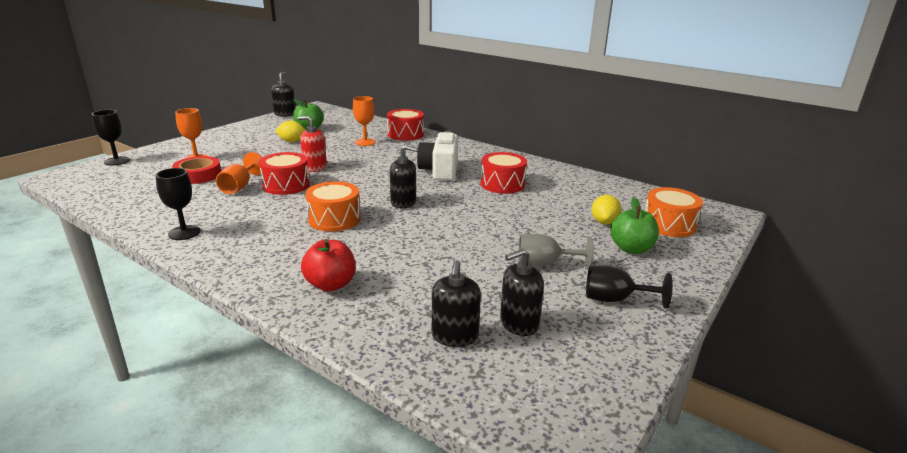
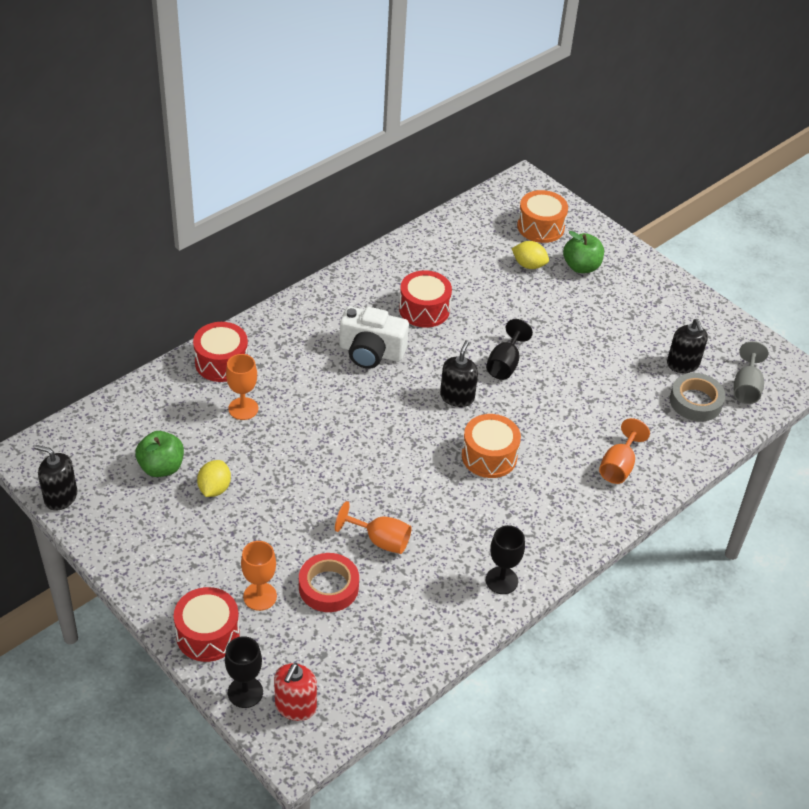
camera: 80 degrees left, 20 degrees up
(286, 185) = (385, 495): red drum -> red drum (208, 634)
(315, 167) = (330, 466): red soap dispenser -> red soap dispenser (295, 706)
(331, 284) = (618, 466): red apple -> orange goblet
(454, 336) = (695, 401): black soap dispenser -> grey tape
(544, 264) = (600, 326): grey goblet -> grey goblet (746, 387)
(615, 299) = (656, 304): black goblet -> black goblet (505, 364)

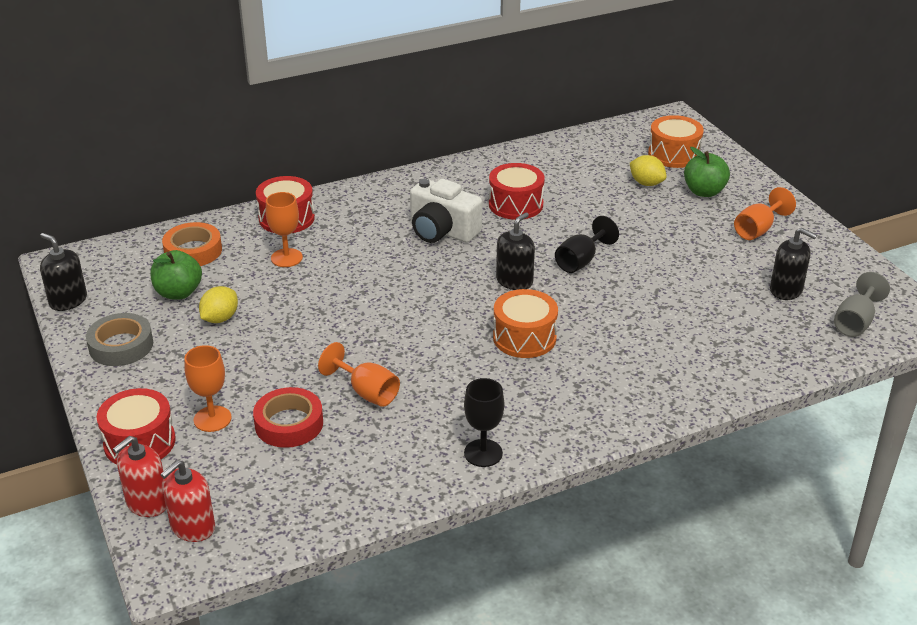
camera: 20 degrees right, 10 degrees down
(151, 417) = (193, 251): none -> orange tape
(245, 692) = (147, 503): black goblet -> red soap dispenser
(618, 466) = (669, 370): orange goblet -> orange goblet (757, 230)
(683, 364) = (786, 290): black soap dispenser -> black soap dispenser turned 60 degrees counterclockwise
(695, 401) = (787, 326): grey tape -> grey tape (121, 346)

